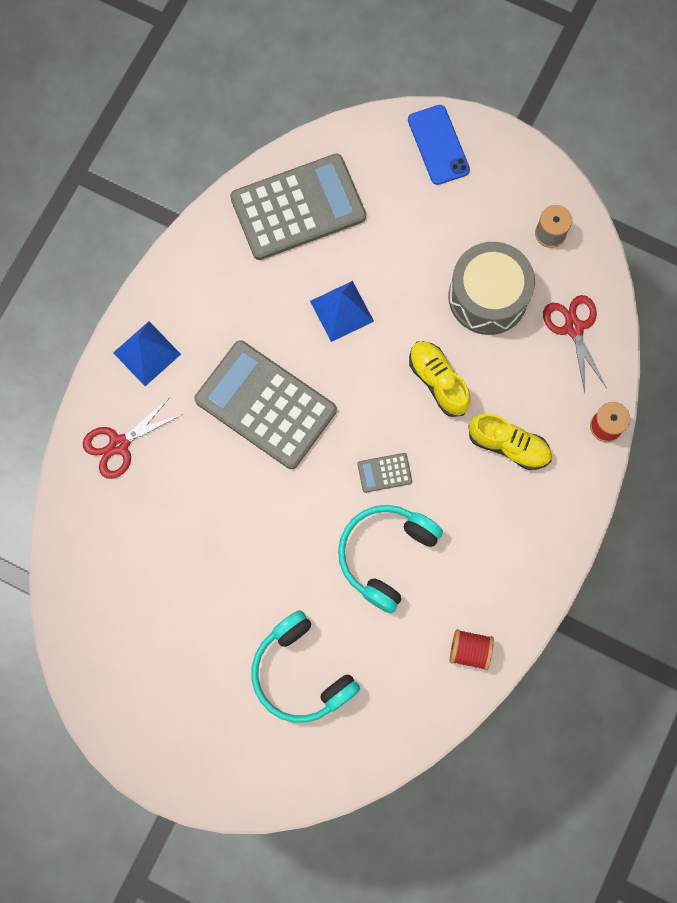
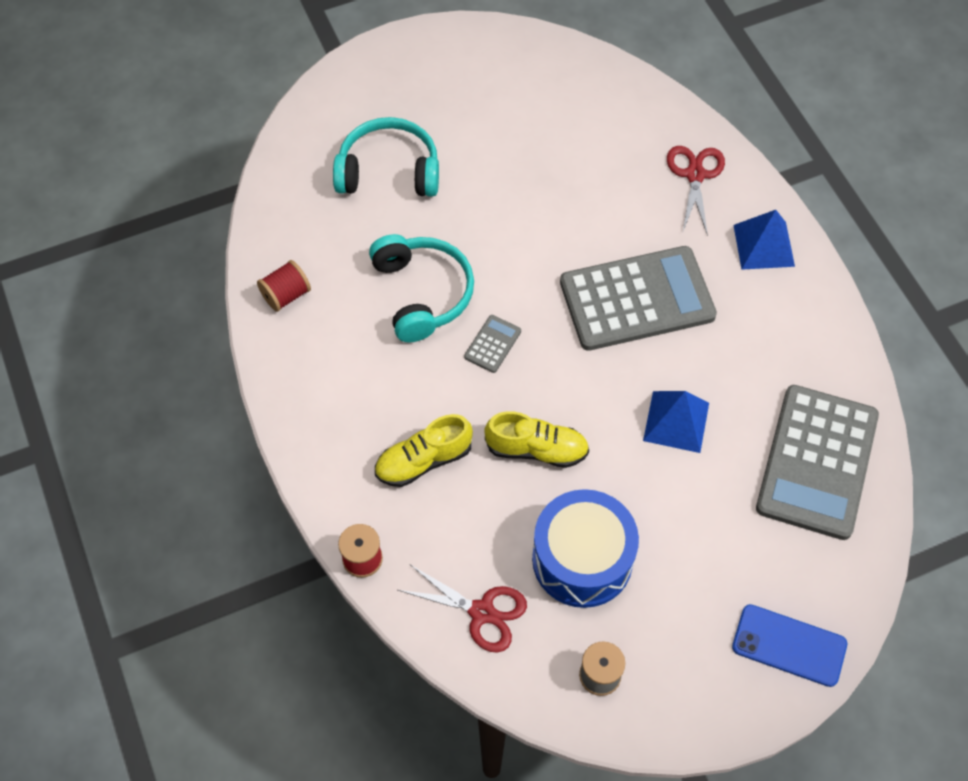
camera: 130 degrees right, 15 degrees down
(488, 297) = (582, 559): grey drum -> blue drum

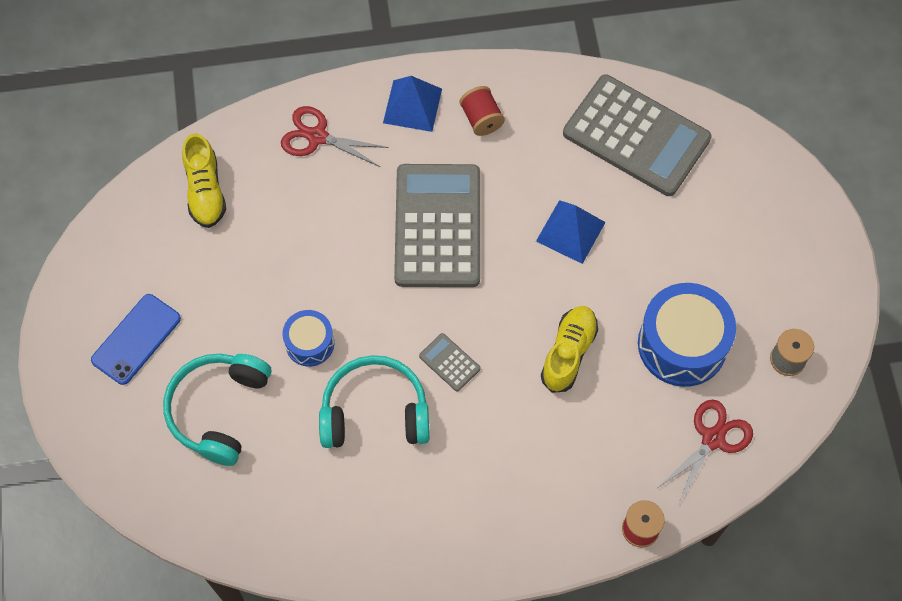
camera: 75 degrees left, 5 degrees up
(286, 295) = (337, 542): red spool -> red spool (481, 119)
(424, 460) = (555, 453): yellow shoe -> yellow shoe (205, 191)
(476, 224) = (309, 343): none -> blue drum
(789, 645) = (790, 210): blue phone -> blue phone (136, 339)

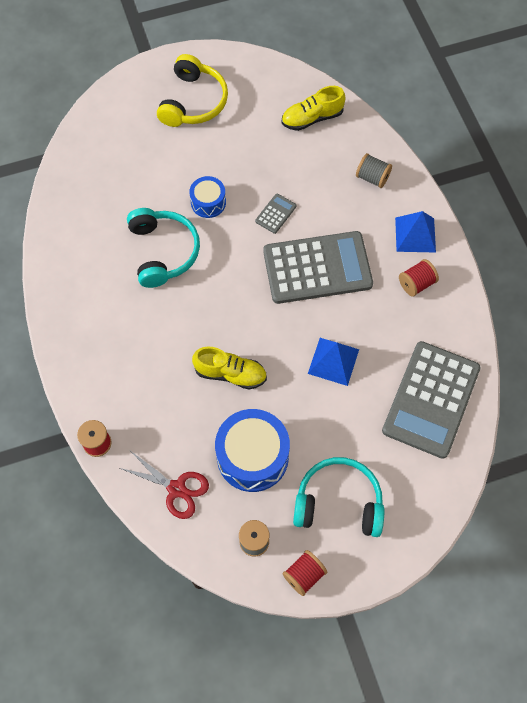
camera: 80 degrees right, 0 degrees up
(136, 339) = (193, 102): blue phone -> yellow headphones
(219, 410) = (150, 158): turquoise headphones -> turquoise headphones (338, 502)
(317, 137) = (372, 177): red scissors -> grey spool
(449, 362) = (209, 293): grey calculator -> grey calculator (276, 214)
(832, 311) = (304, 575): none -> red spool

